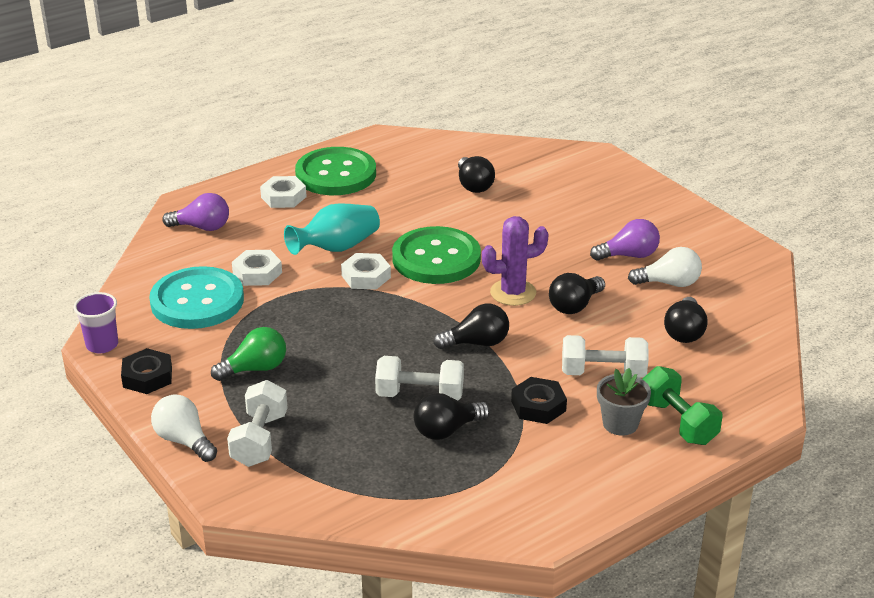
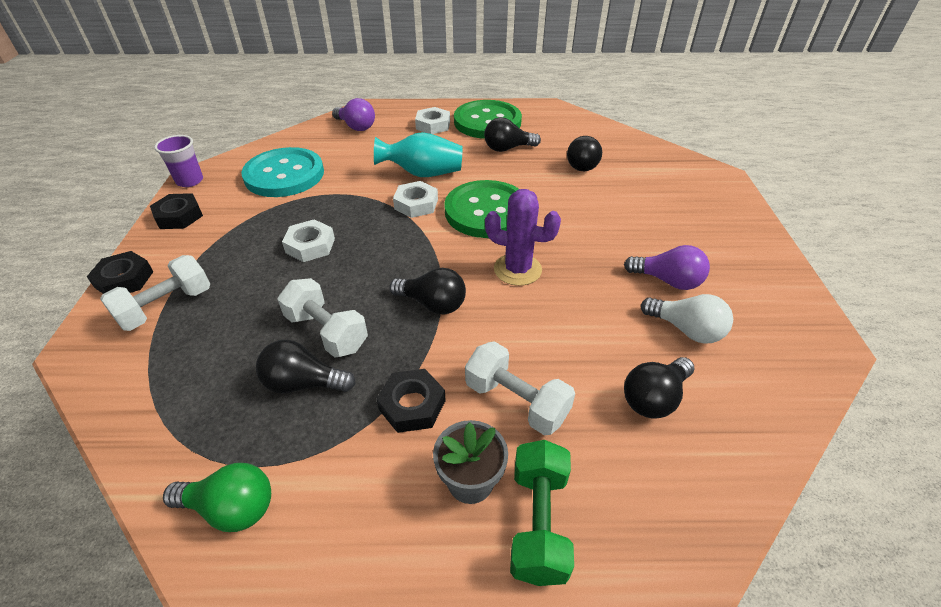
camera: 35 degrees right, 10 degrees up
(184, 441) = (124, 279): white light bulb -> black nut
(255, 369) = (247, 243): green light bulb -> green light bulb (231, 508)
(257, 273) = (347, 170): white nut -> white nut (310, 245)
(574, 306) = (562, 309): black light bulb -> black light bulb (507, 148)

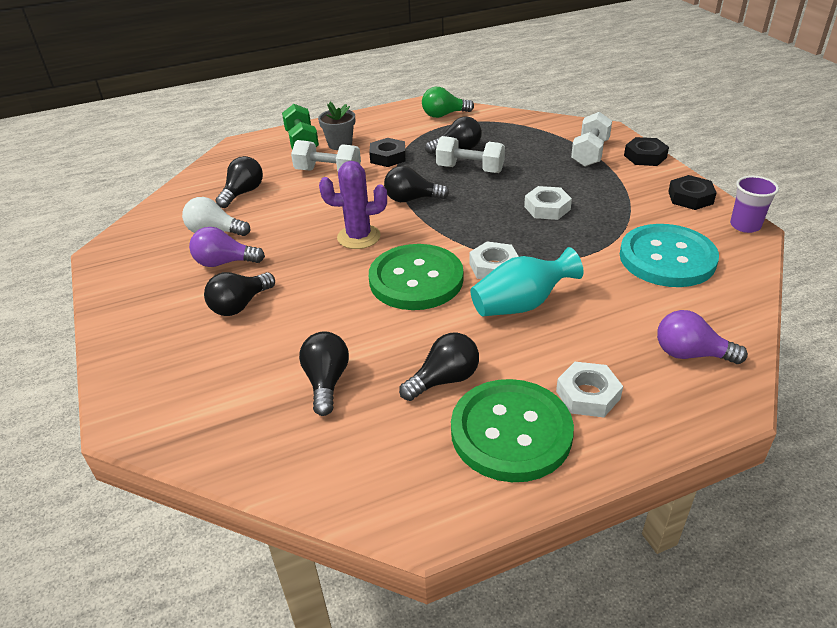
camera: 160 degrees right, 5 degrees down
(647, 231) = (240, 305): none -> black light bulb

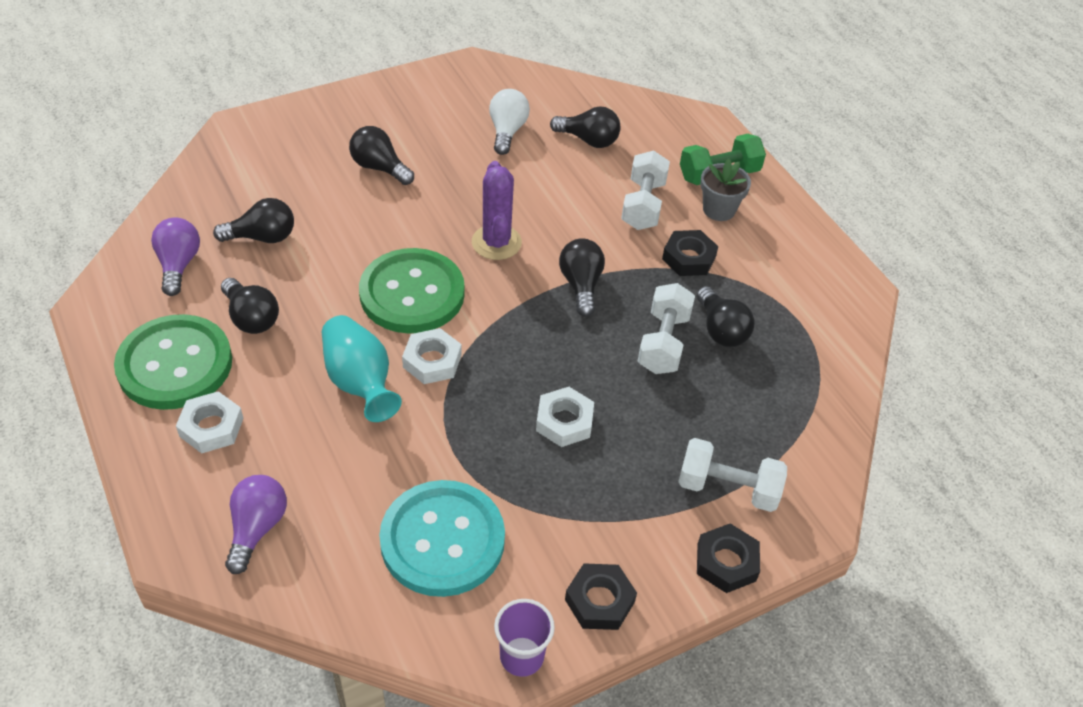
camera: 80 degrees right, 10 degrees up
(224, 262) = (451, 147): purple light bulb -> purple light bulb (178, 265)
(444, 115) = (830, 314): green light bulb -> none

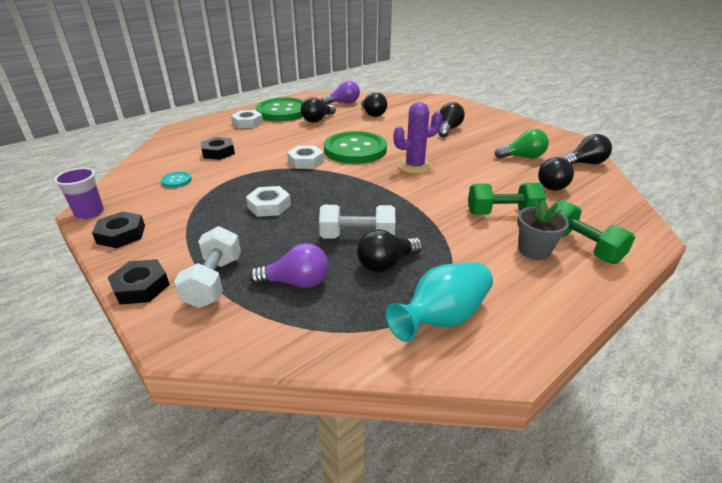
camera: 80 degrees right, 15 degrees down
(257, 528) = (189, 139): purple light bulb -> purple light bulb (296, 282)
(360, 382) = (284, 147): turquoise vase -> turquoise vase (442, 318)
(442, 540) = (176, 181): turquoise button -> turquoise button, size x0.40
(507, 131) = (523, 157): white light bulb -> green light bulb
(581, 285) = (396, 198): black light bulb -> black light bulb (584, 163)
(643, 205) = (502, 213): white dumbbell -> green dumbbell
(688, 258) = (459, 240): black nut -> black nut (218, 152)

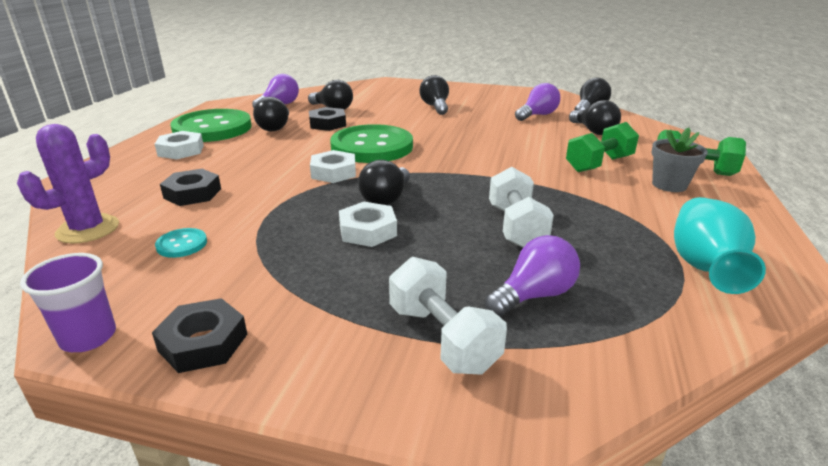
camera: 35 degrees left, 5 degrees down
(141, 287) = (353, 392): black nut -> black nut (327, 124)
(357, 237) = (516, 227): white dumbbell -> white dumbbell turned 60 degrees counterclockwise
(386, 264) = (583, 241): black light bulb -> black light bulb (386, 198)
(415, 166) = (459, 146): purple cactus -> purple cactus (88, 229)
(523, 157) = (537, 115): green light bulb -> purple light bulb

